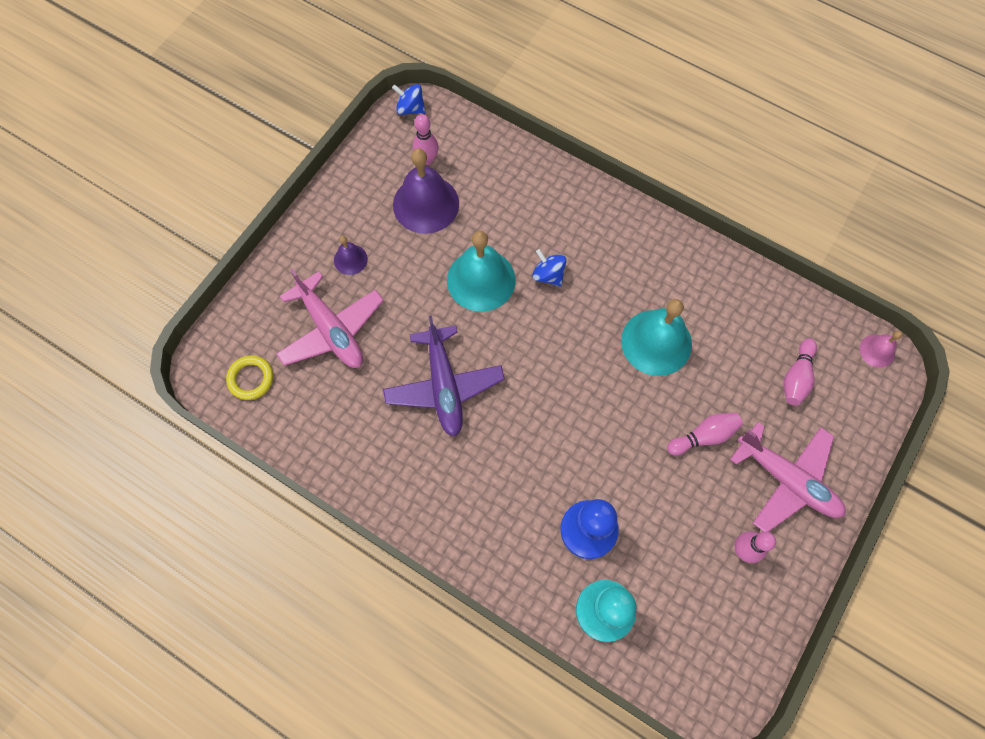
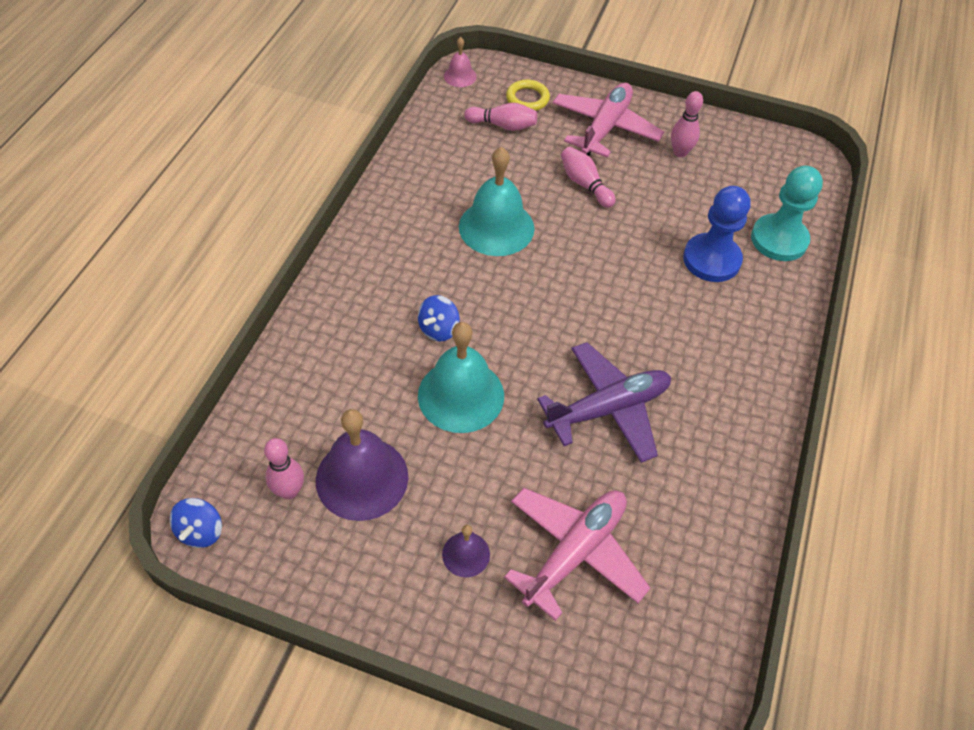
camera: 105 degrees left, 15 degrees down
(251, 379) = (675, 638): yellow ring -> yellow ring (527, 99)

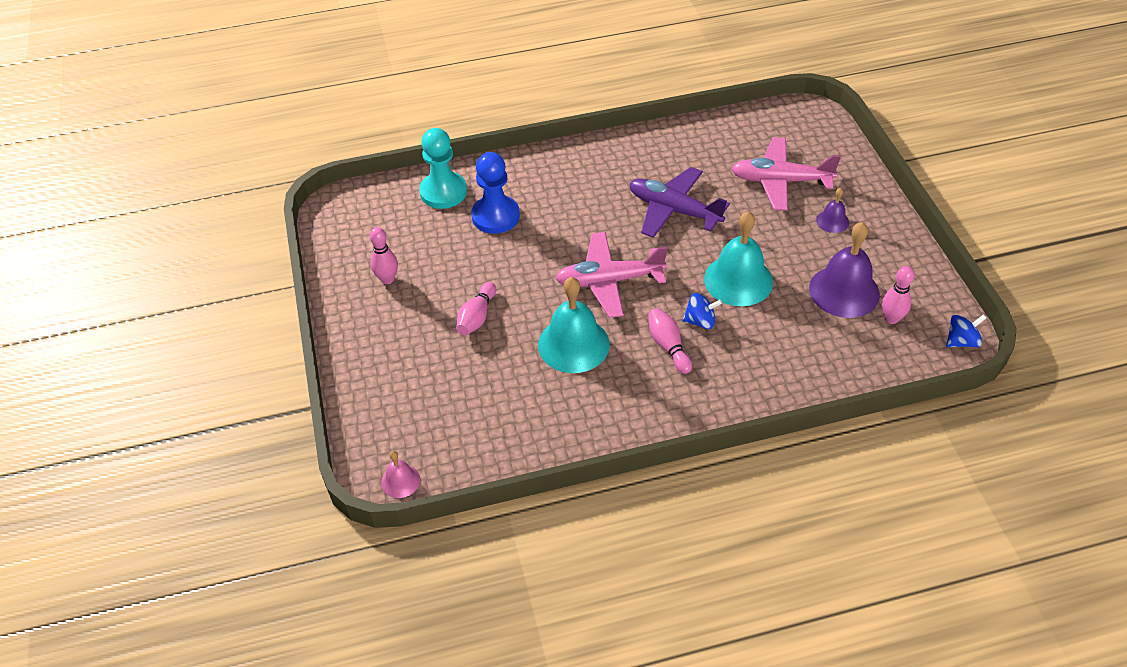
camera: 120 degrees left, 5 degrees down
(503, 125) = (447, 407): pink bowling pin -> pink bowling pin (668, 346)
(527, 99) = (395, 410): yellow ring -> none
(605, 128) = (393, 338): pink plane -> pink plane (609, 281)

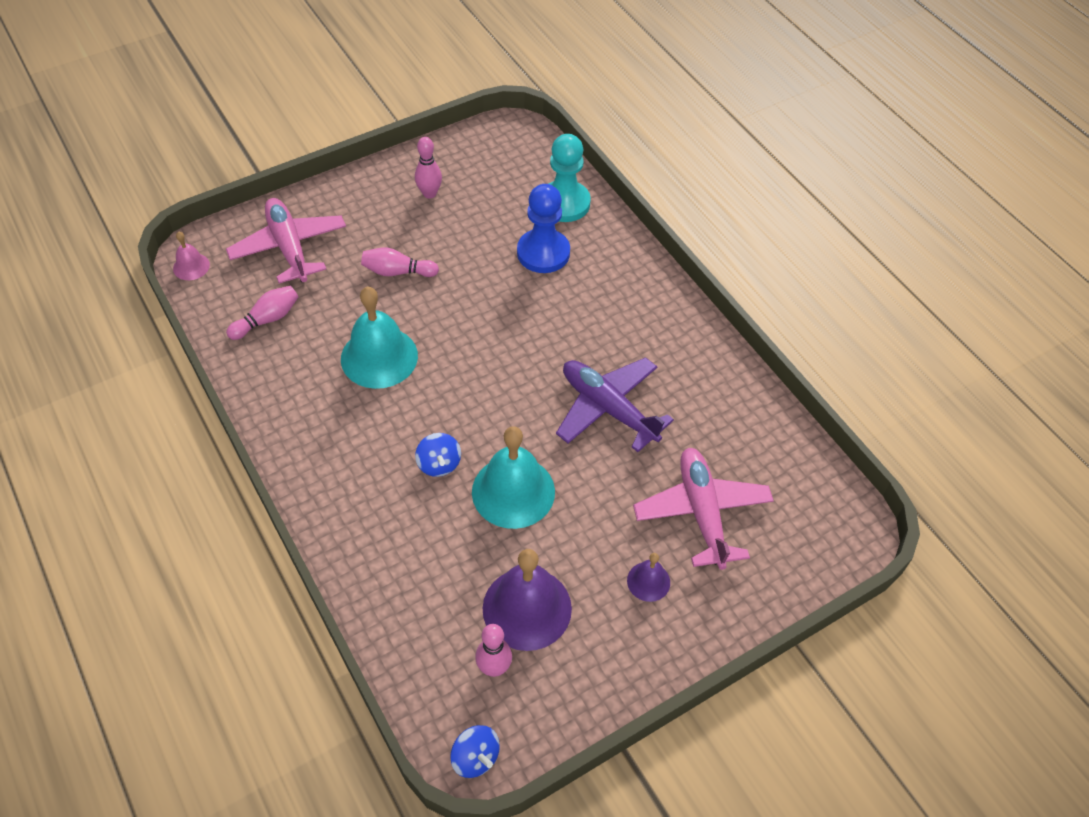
camera: 70 degrees right, 5 degrees up
(609, 281) = (477, 369): pink plane -> pink plane (289, 247)
(668, 346) = (395, 440): pink bowling pin -> pink bowling pin (267, 319)
(674, 210) = (608, 408): purple plane -> purple plane turned 60 degrees counterclockwise

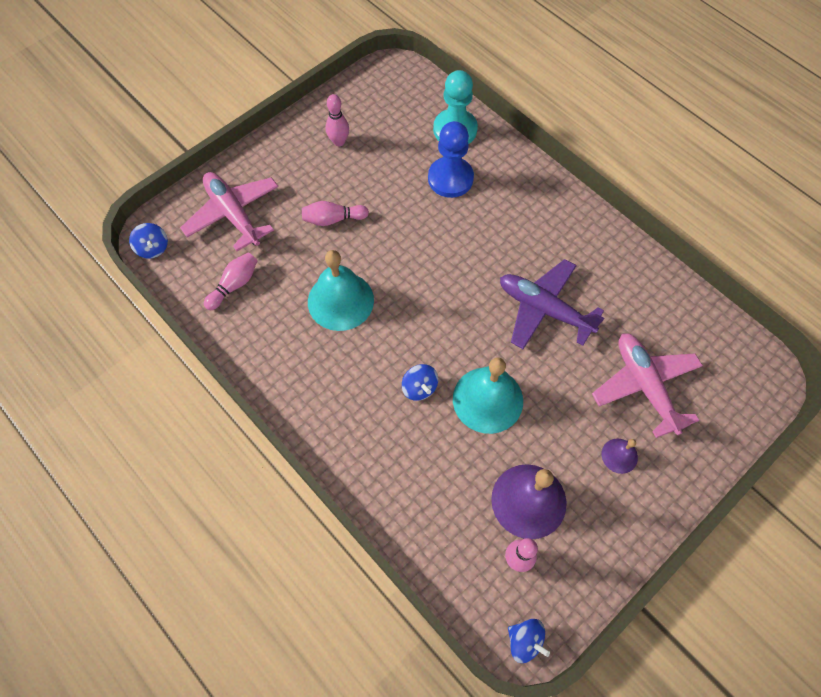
camera: 10 degrees left, 10 degrees up
(191, 266) = (153, 248): pink bell -> blue spinning top

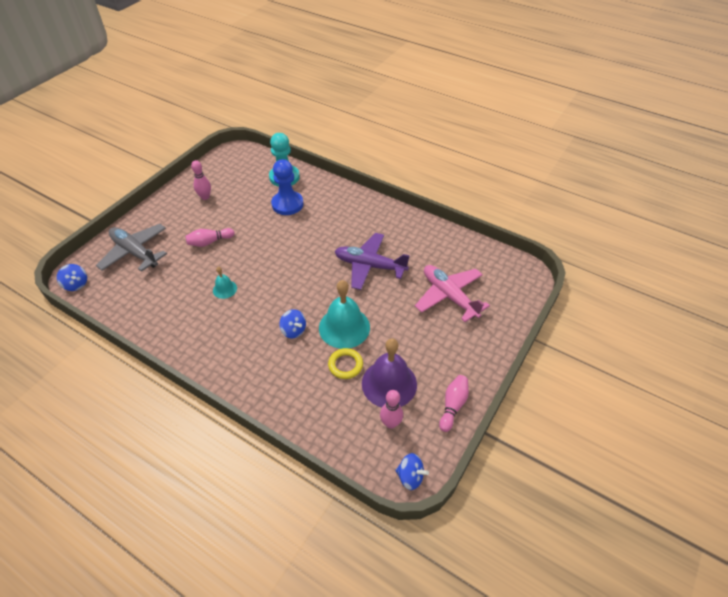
camera: 15 degrees left, 15 degrees down
(233, 214) = (135, 252): pink plane -> grey plane
(234, 285) = (143, 295): pink bowling pin -> pink bowling pin (453, 405)
(340, 301) = (224, 289): turquoise bell -> turquoise bell, size x0.50
(477, 458) = (345, 365): none -> yellow ring
(619, 455) = (444, 341): purple bell -> none

